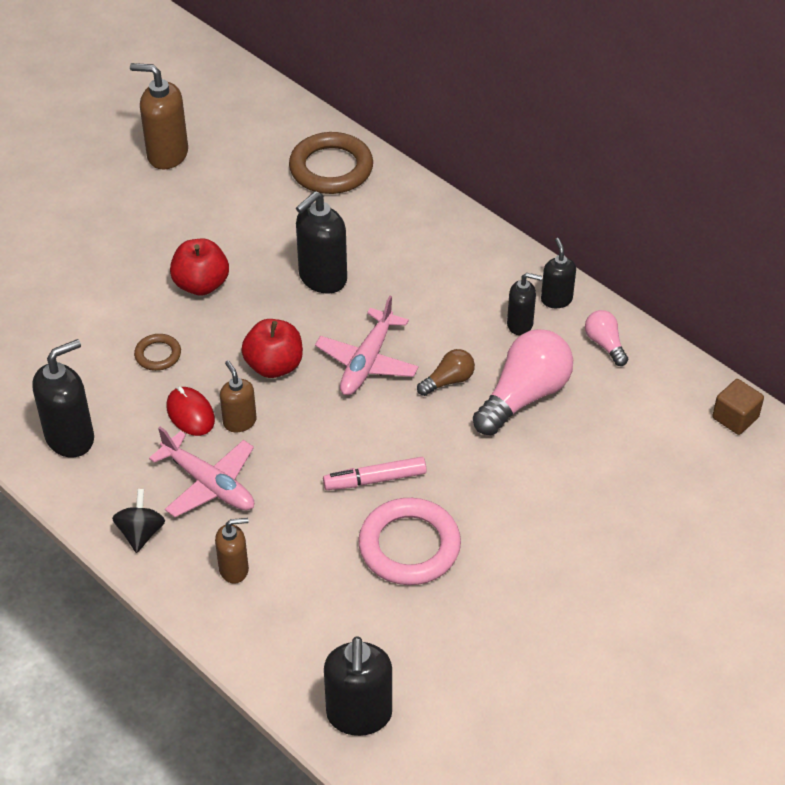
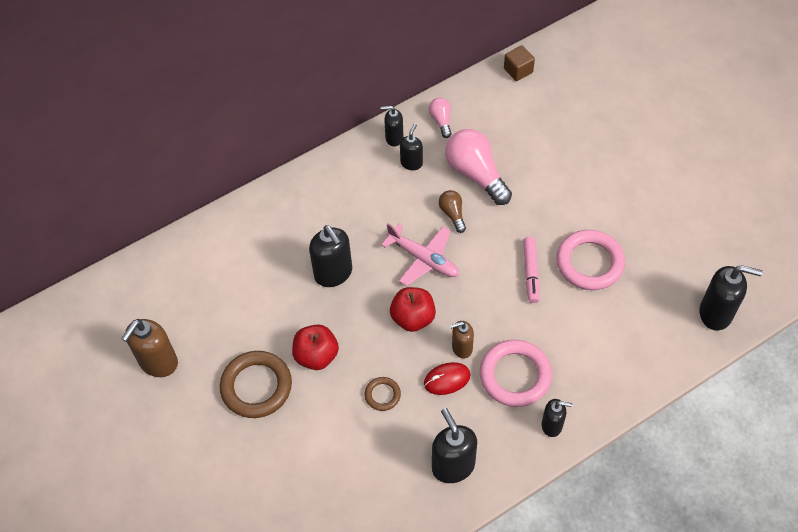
camera: 75 degrees left, 10 degrees up
(141, 533) = (552, 425): black spinning top -> black soap dispenser
(208, 483) = (515, 375): pink plane -> pink ring
(234, 569) = (593, 369): brown soap dispenser -> none
(331, 168) = (217, 249): brown ring -> brown ring (256, 386)
(605, 344) = (441, 121): pink light bulb -> pink light bulb turned 90 degrees clockwise

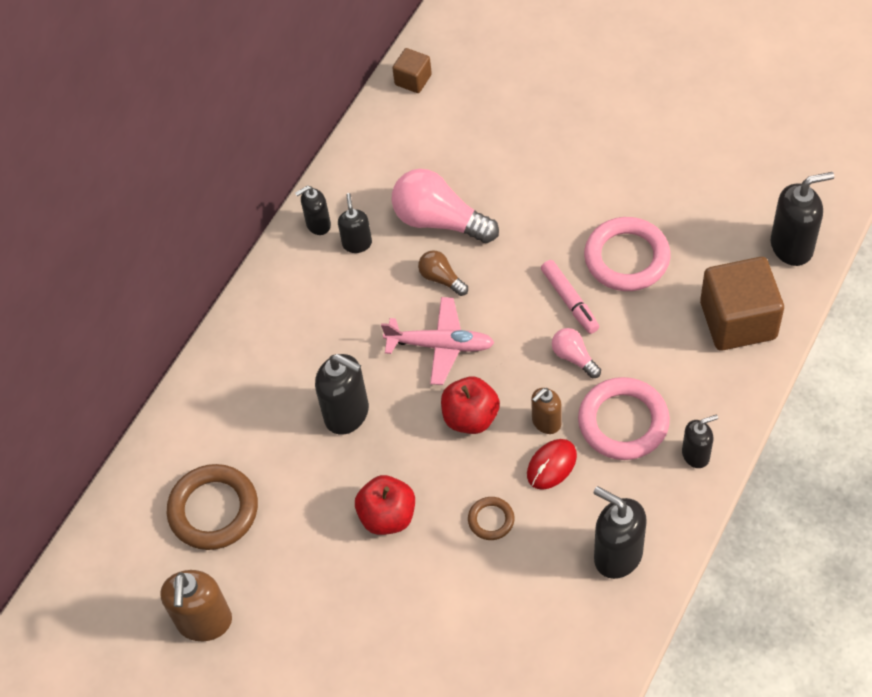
camera: 25 degrees left, 0 degrees up
(256, 386) = (340, 587): brown ring -> brown ring (213, 510)
(441, 121) = (361, 179): pink light bulb -> pink light bulb (574, 357)
(642, 346) = (738, 320): none -> brown cube

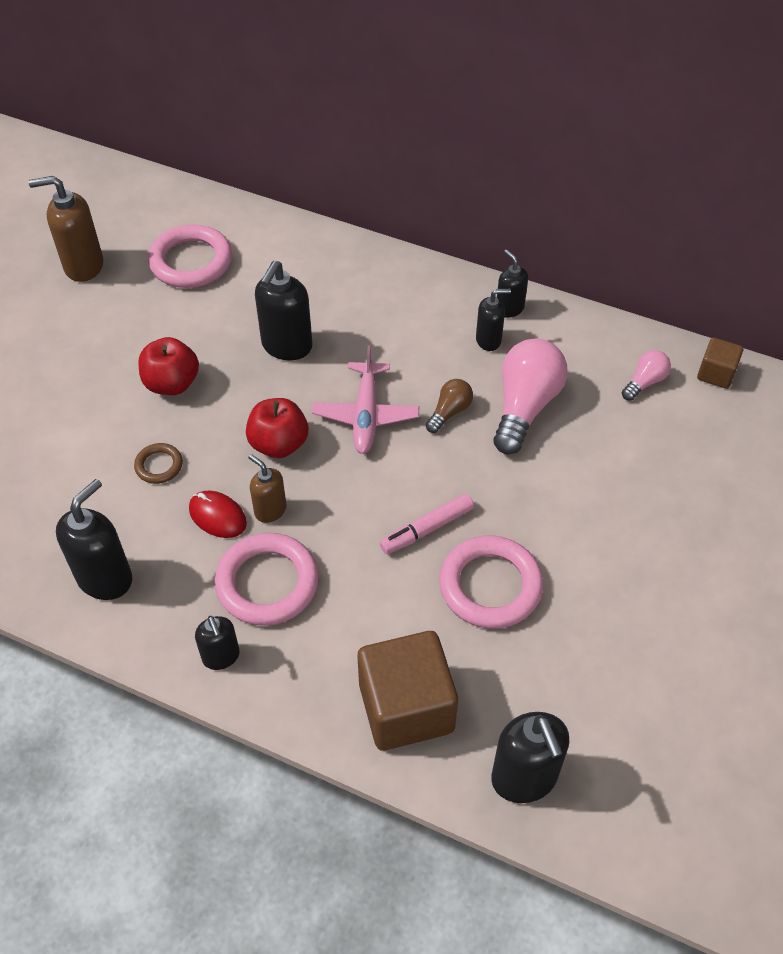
camera: 80 degrees right, 5 degrees down
(213, 510) = (191, 261): brown ring -> pink ring
(574, 357) = (351, 534): pink light bulb -> pink light bulb (645, 382)

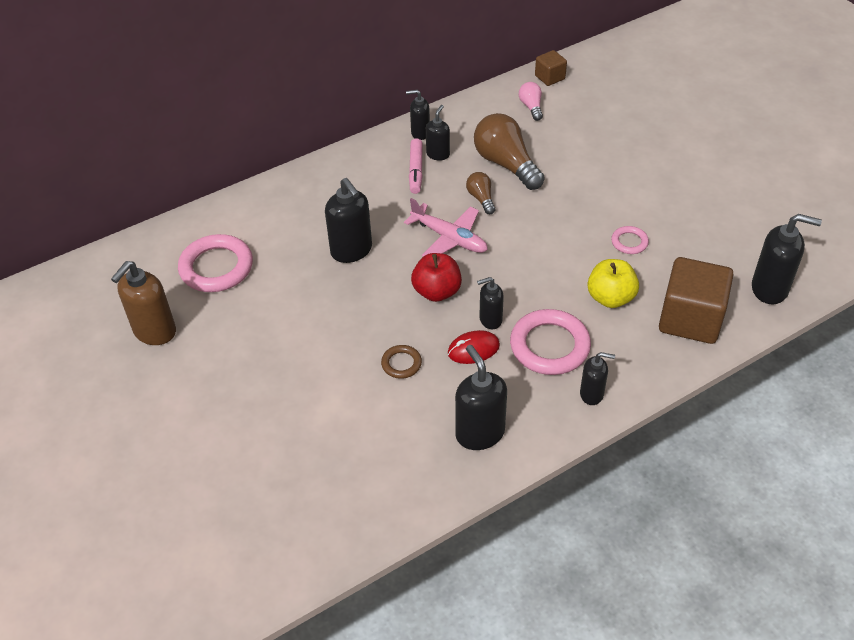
camera: 55 degrees left, 5 degrees down
(172, 383) = (329, 326): red apple -> none
(270, 510) = (490, 320): brown soap dispenser -> black soap dispenser
(383, 608) = (610, 298): none -> yellow apple
(426, 529) = (565, 251): pink marker -> pink marker (416, 171)
(490, 586) = (629, 242): pink ring -> pink ring, size x0.50
(525, 407) = (506, 164): pink light bulb -> brown light bulb

